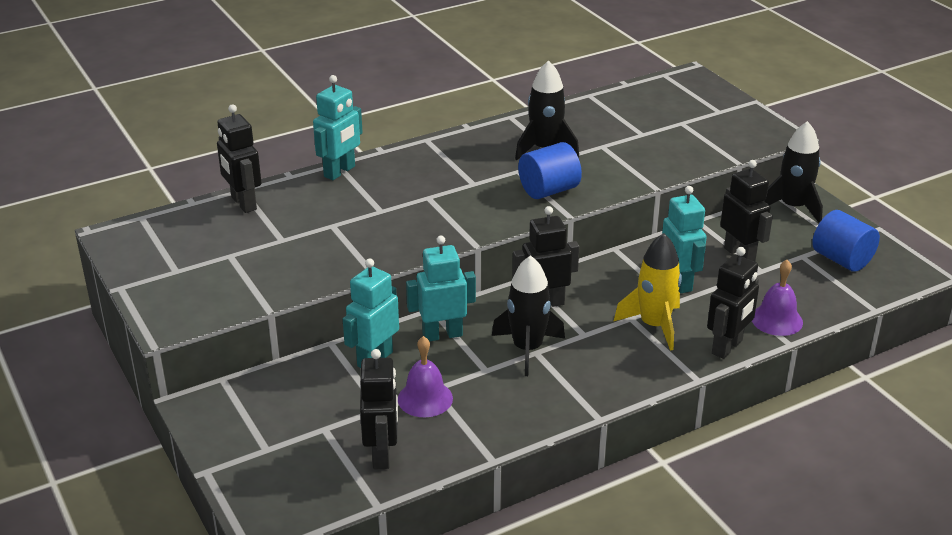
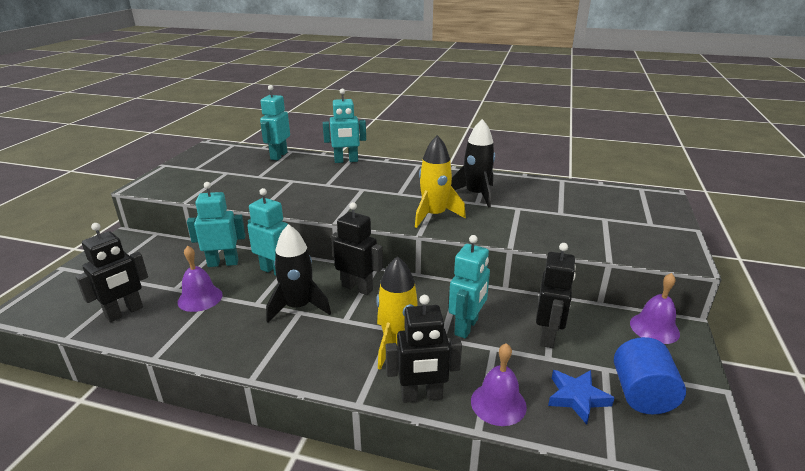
camera: 45 degrees right, 5 degrees down
(243, 203) = (278, 156): black robot -> turquoise robot
(548, 190) = (434, 215): blue cylinder -> yellow rocket
(793, 207) = (654, 328): black rocket -> purple bell
(812, 286) = (577, 398): none -> blue star

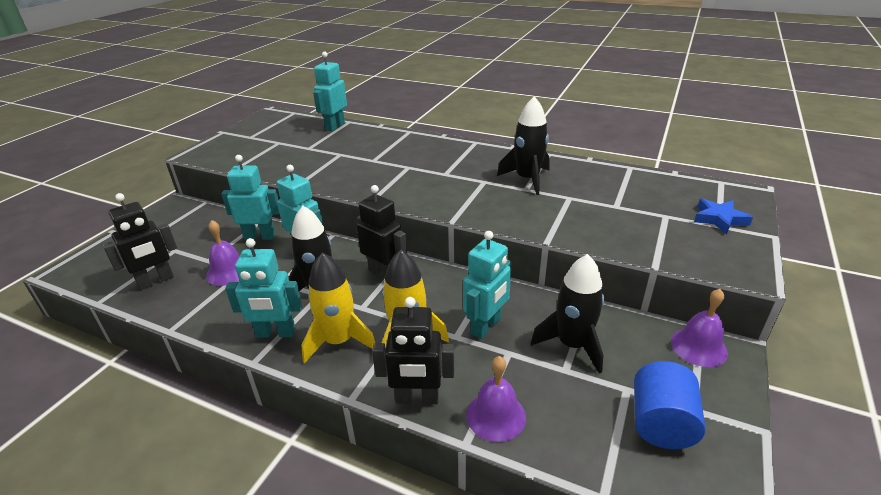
camera: 10 degrees right, 5 degrees up
(346, 161) = (401, 135): turquoise robot -> turquoise robot (275, 333)
(434, 215) = (474, 201): yellow rocket -> yellow rocket (339, 341)
(548, 336) = (572, 345): black robot -> black rocket
(577, 398) = (584, 419): blue star -> blue star (719, 219)

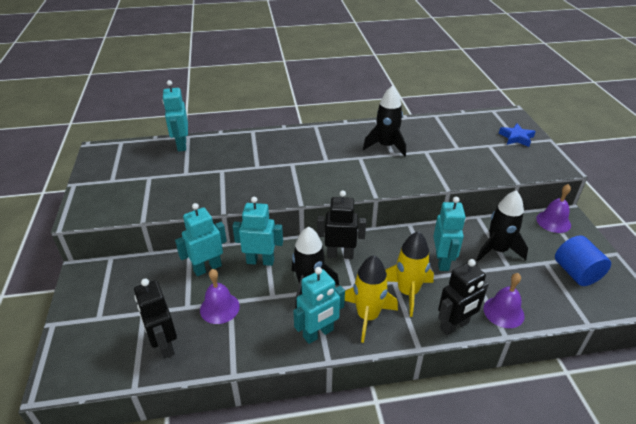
camera: 35 degrees left, 5 degrees up
(156, 281) = (164, 345): black robot -> black robot turned 135 degrees clockwise

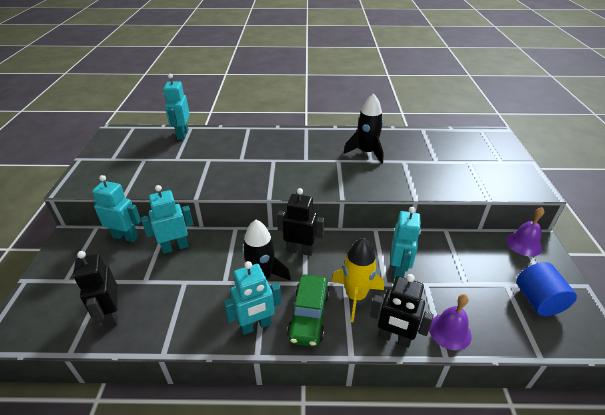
camera: 10 degrees right, 0 degrees up
(219, 308) = (173, 286): purple bell -> none
(260, 261) = (224, 247): turquoise robot -> turquoise robot (125, 236)
(367, 316) = (309, 315): yellow rocket -> green car
(454, 326) = (394, 338): black robot -> black robot turned 45 degrees clockwise
(497, 250) = (458, 265): black rocket -> none
(516, 138) = (498, 157): blue star -> none

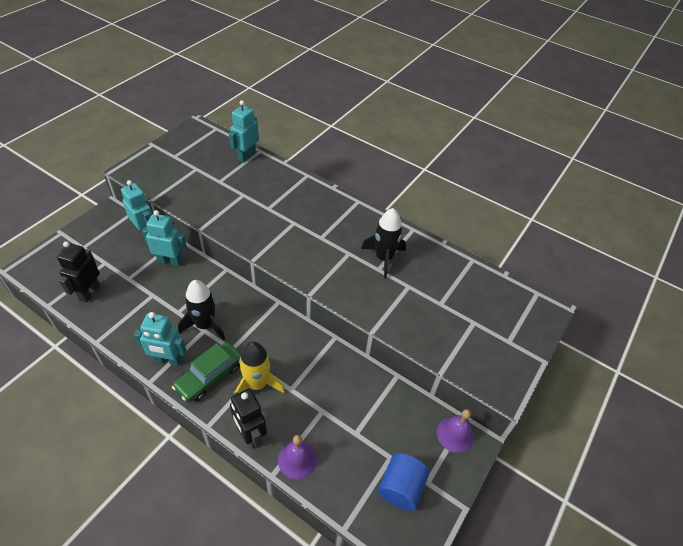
camera: 30 degrees right, 10 degrees up
(300, 250) = (255, 319): black robot -> none
(398, 270) = (314, 385): turquoise robot -> none

